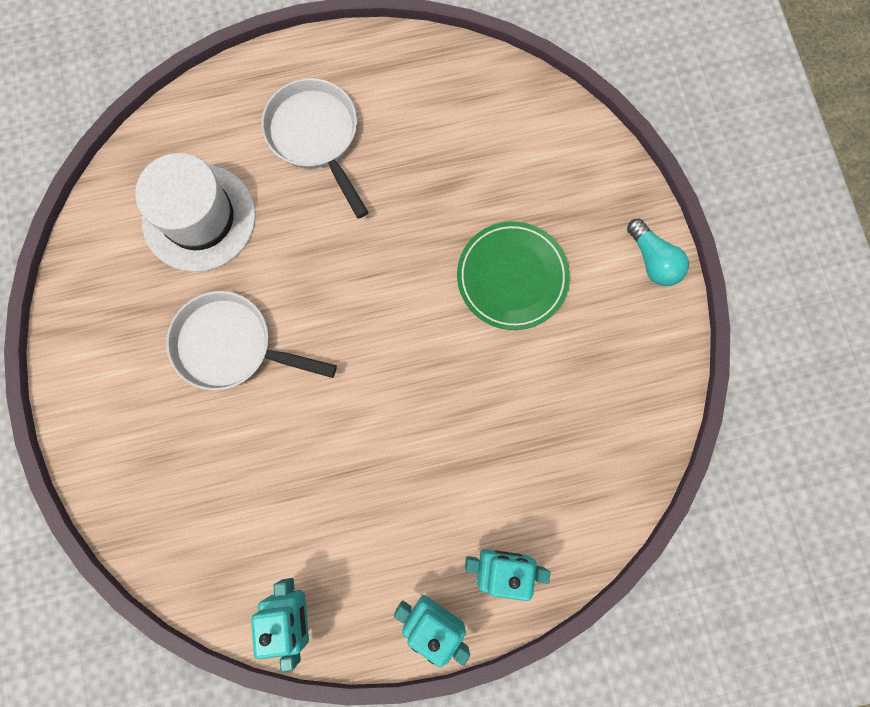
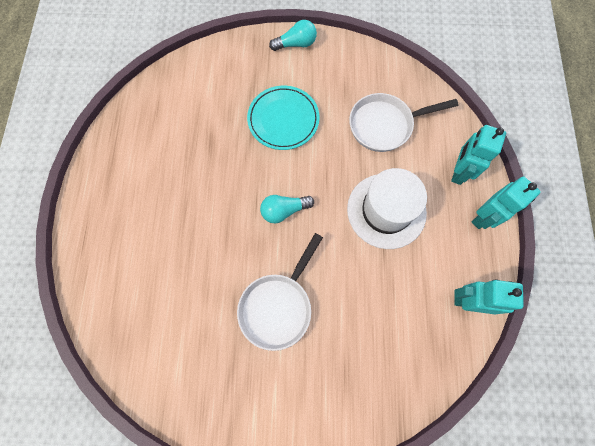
camera: 75 degrees left, 5 degrees down
(199, 218) = (176, 309): white hat -> white hat (386, 210)
(316, 137) = (145, 214): white pan -> white pan (385, 125)
(368, 317) = (284, 210): none -> turquoise light bulb
(512, 277) = (283, 119): green plate -> turquoise plate

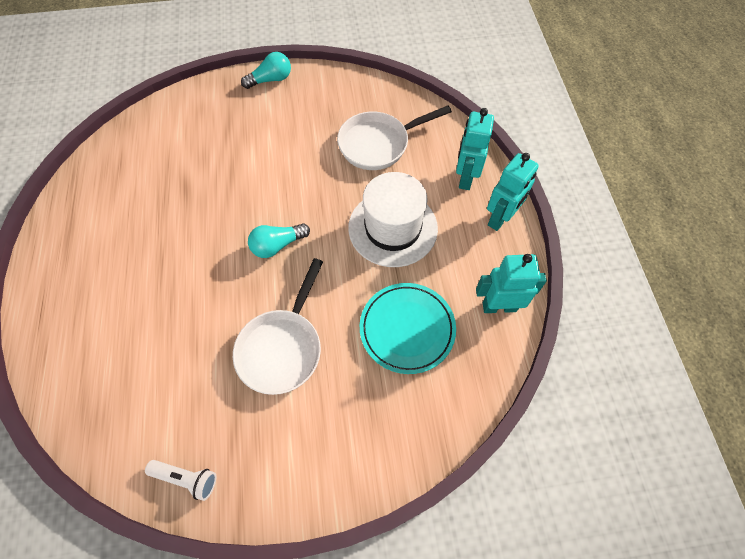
camera: 10 degrees left, 10 degrees down
(190, 404) = (186, 478): none -> white flashlight
(283, 119) = (265, 154): turquoise plate -> turquoise plate (407, 329)

